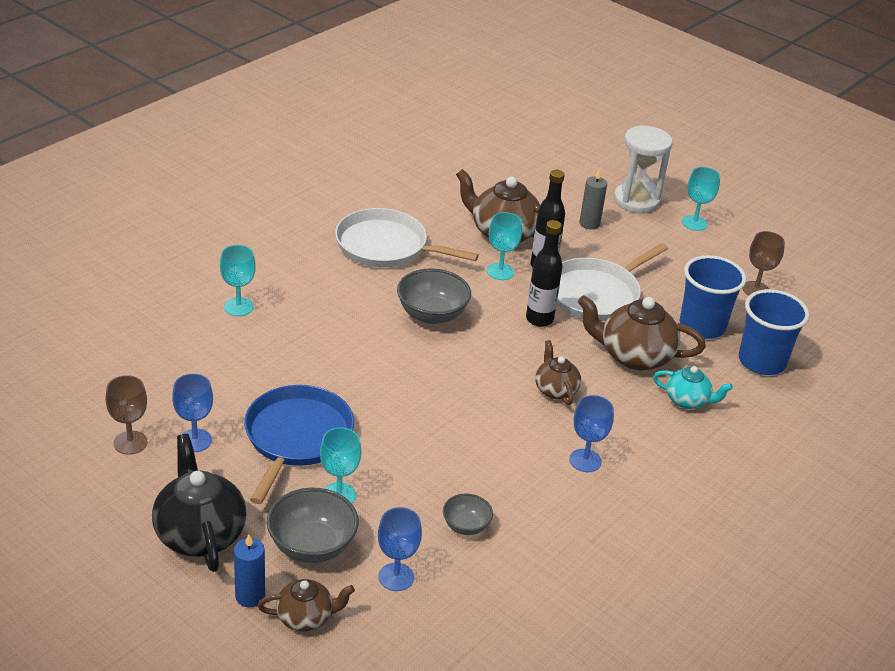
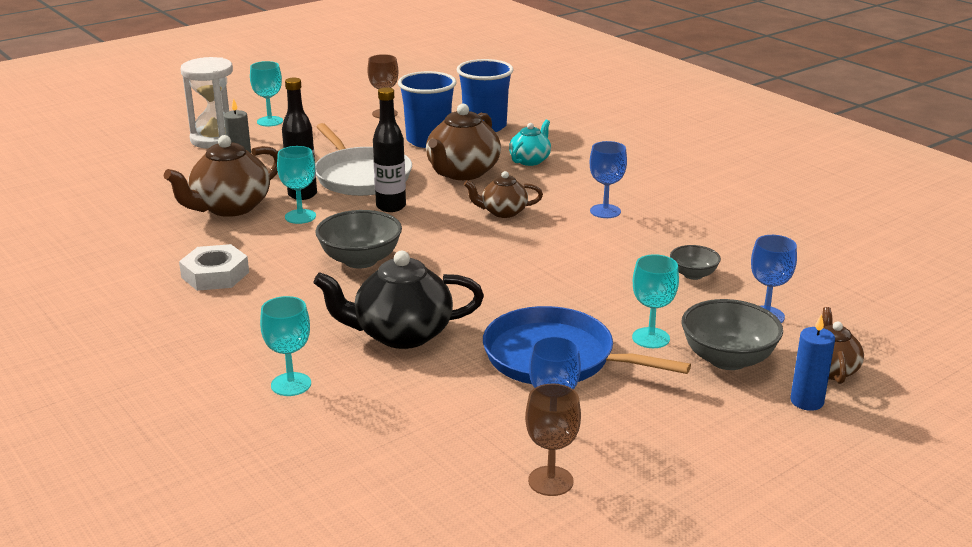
camera: 75 degrees left, 10 degrees down
(200, 533) = (715, 431): black teapot -> black teapot (401, 334)
(386, 246) = (215, 275): white pan -> white nut

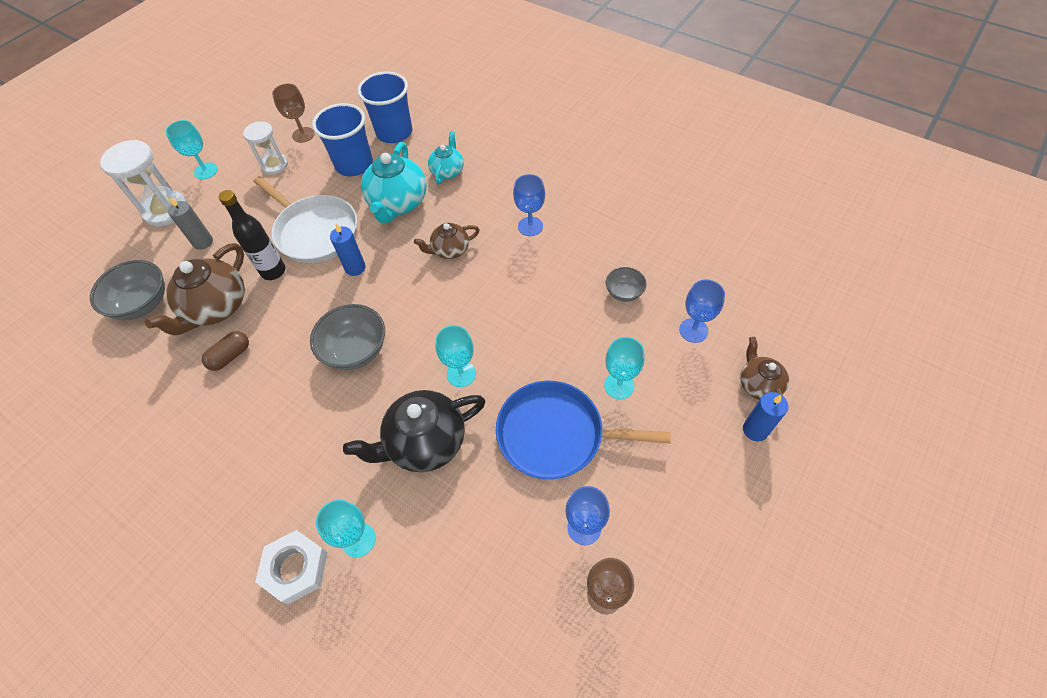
camera: 15 degrees left, 30 degrees up
(215, 275) = (238, 408): white nut -> white nut (295, 568)
(226, 240) = (230, 356): none -> brown capsule
(300, 216) = (283, 303): turquoise goblet -> turquoise goblet (461, 374)
(343, 128) = (274, 165): none -> white hourglass
(391, 207) = (355, 268): black bottle -> blue candle
(462, 172) = (398, 203): brown teapot -> turquoise teapot
(727, 359) = (683, 395): grey bowl -> grey bowl (143, 304)

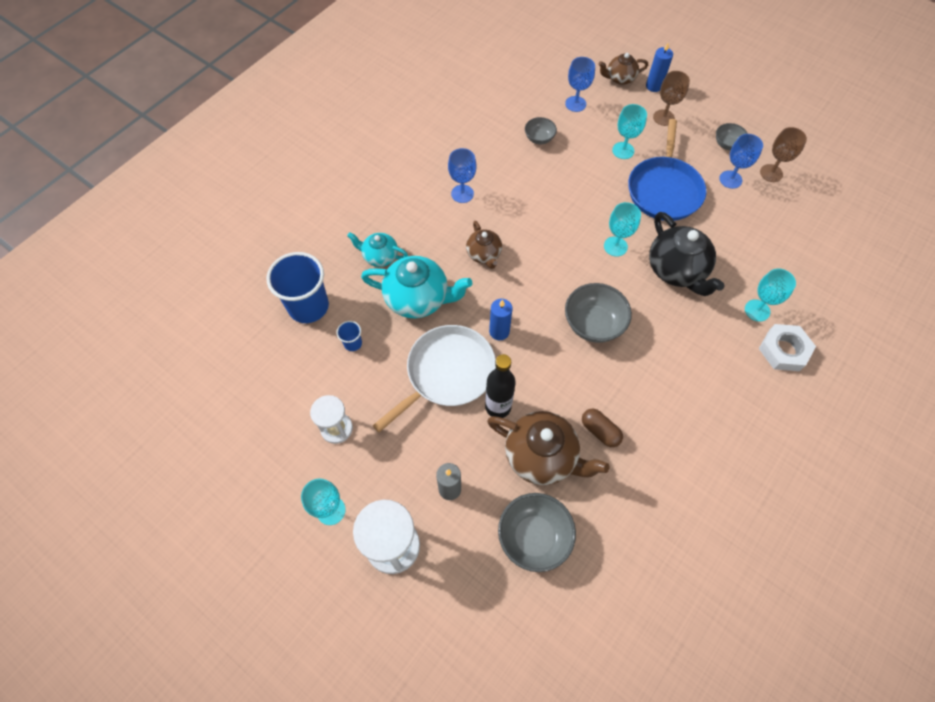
camera: 90 degrees left, 5 degrees up
(303, 135) = (289, 402): brown goblet -> brown goblet (663, 118)
(354, 165) = (353, 343): blue cup -> blue cup, size x0.44
(654, 530) = (727, 144): none -> grey bowl

